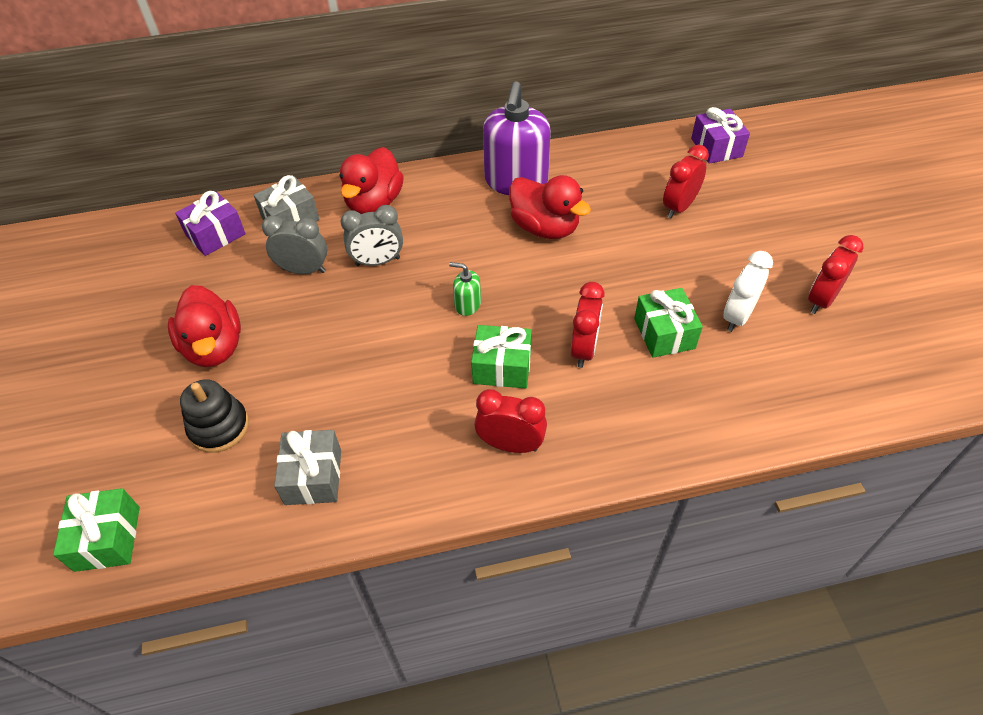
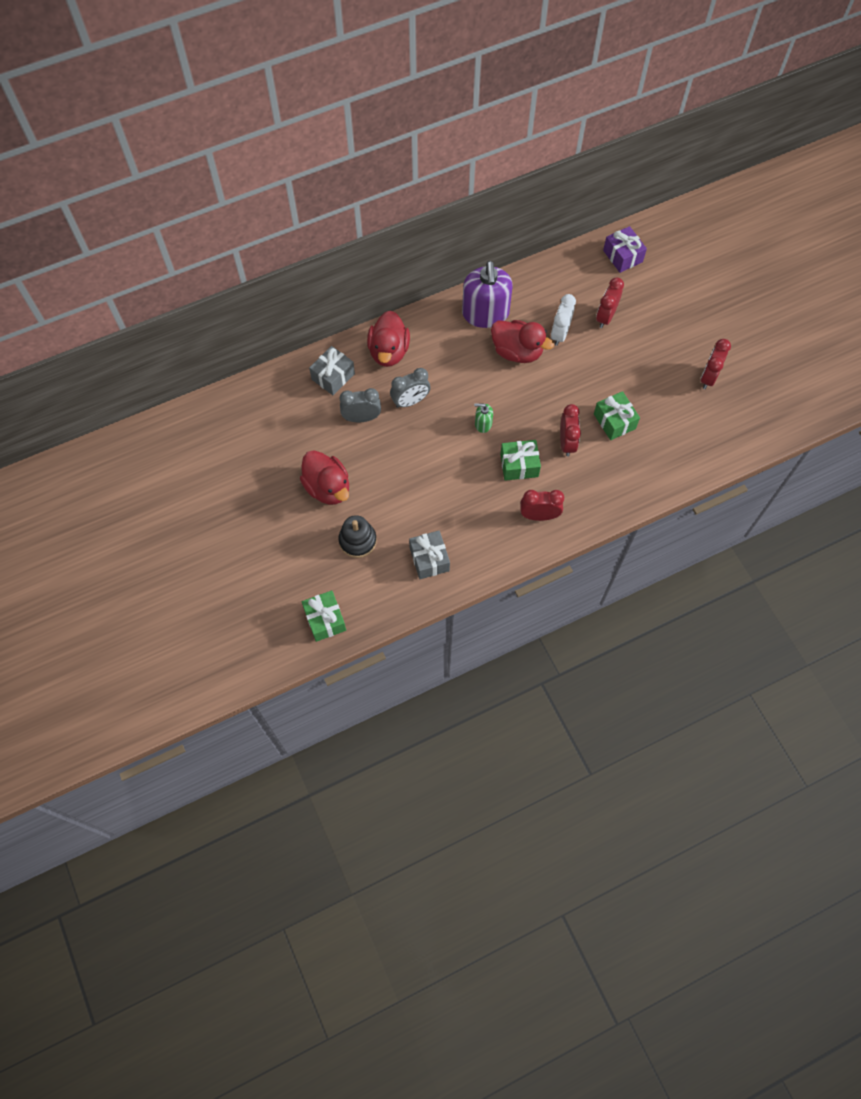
camera: 15 degrees left, 15 degrees up
(215, 235) = (284, 400): purple gift -> none
(737, 316) = (658, 400): white clock -> white clock (560, 334)

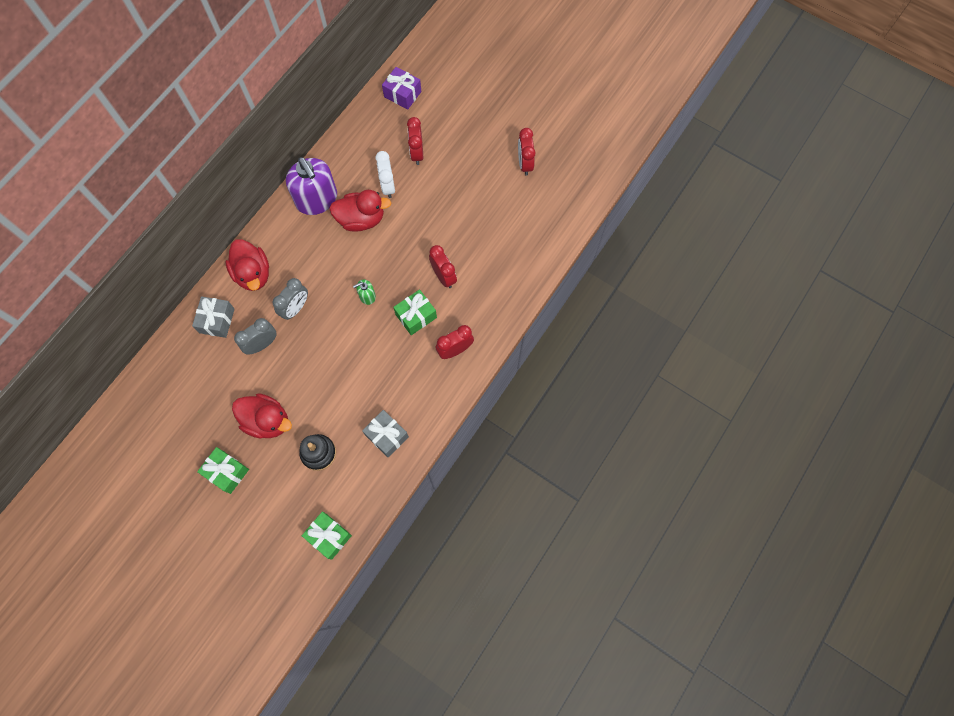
camera: 30 degrees left, 5 degrees up
(614, 421) = (471, 238): green gift -> green gift (227, 472)

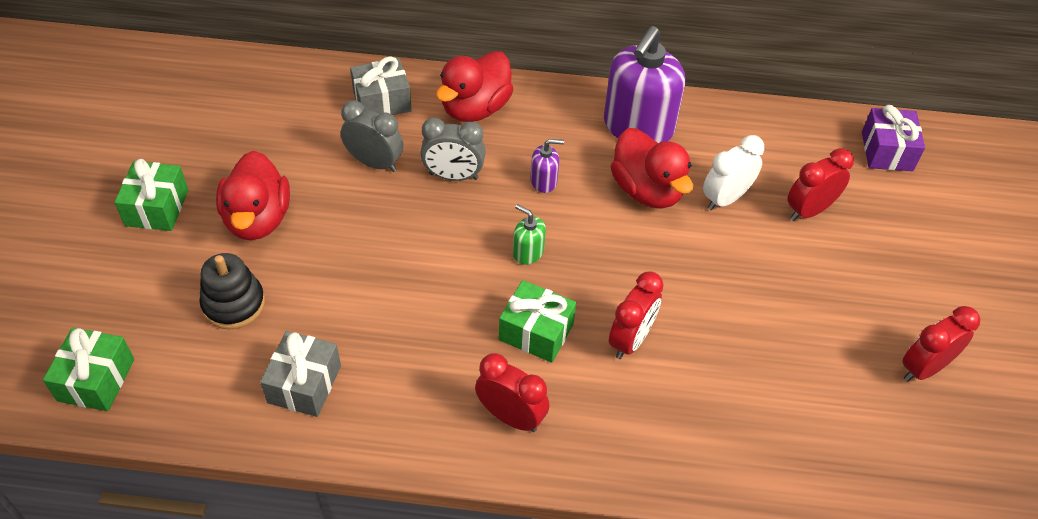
camera: 60 degrees right, 20 degrees down
(326, 265) = (544, 181): none -> purple soap dispenser

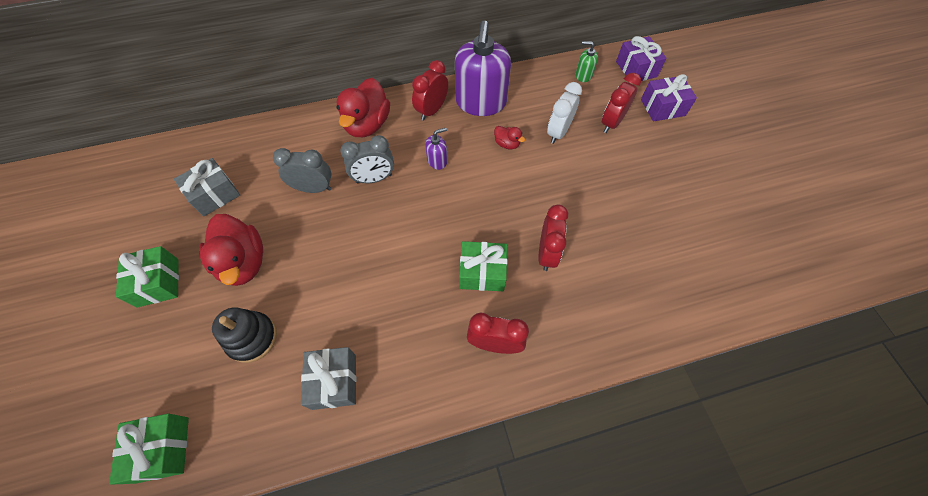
camera: 20 degrees left, 10 degrees up
(382, 101) = (299, 141): grey gift -> grey gift (214, 195)
(528, 252) = (450, 216): green soap dispenser -> green soap dispenser (583, 75)
(647, 190) = (507, 144): red duck -> red duck, size x0.46
(897, 214) = (662, 107): none -> purple gift
(923, 368) = (729, 202): red clock -> red clock (431, 110)

